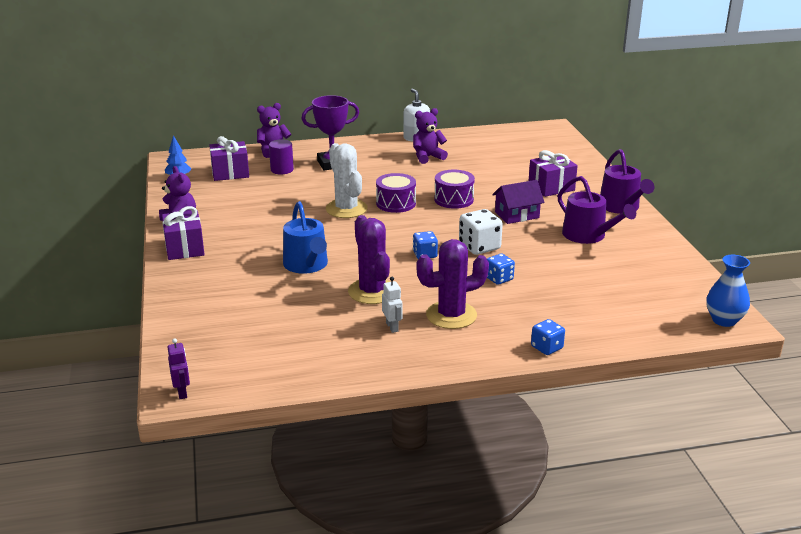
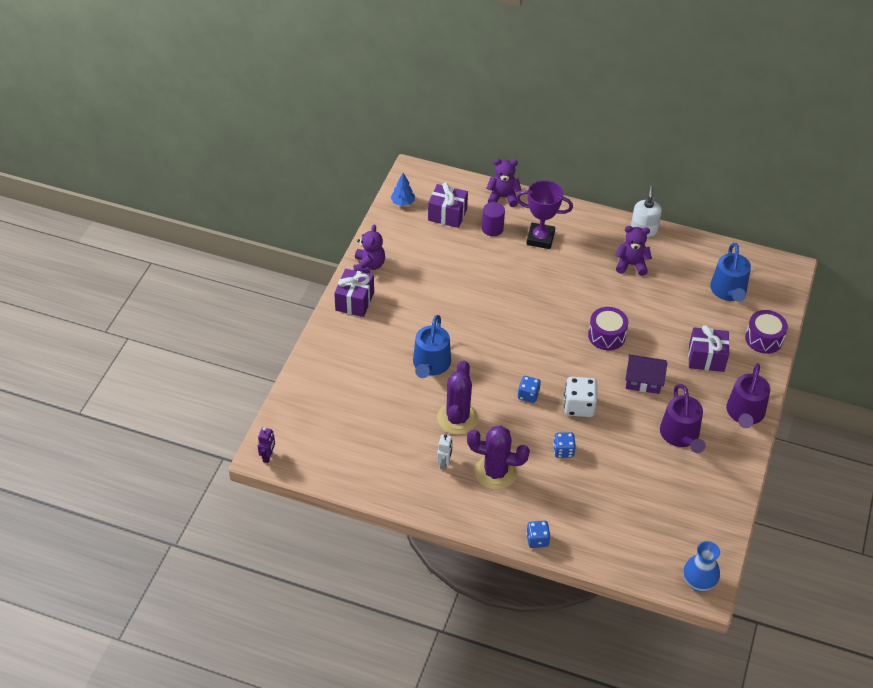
camera: 30 degrees right, 20 degrees up
(346, 209) = (508, 308): white cactus -> none
(396, 203) = (554, 319): purple drum -> purple drum (764, 339)
(522, 149) = (728, 291): none -> blue watering can

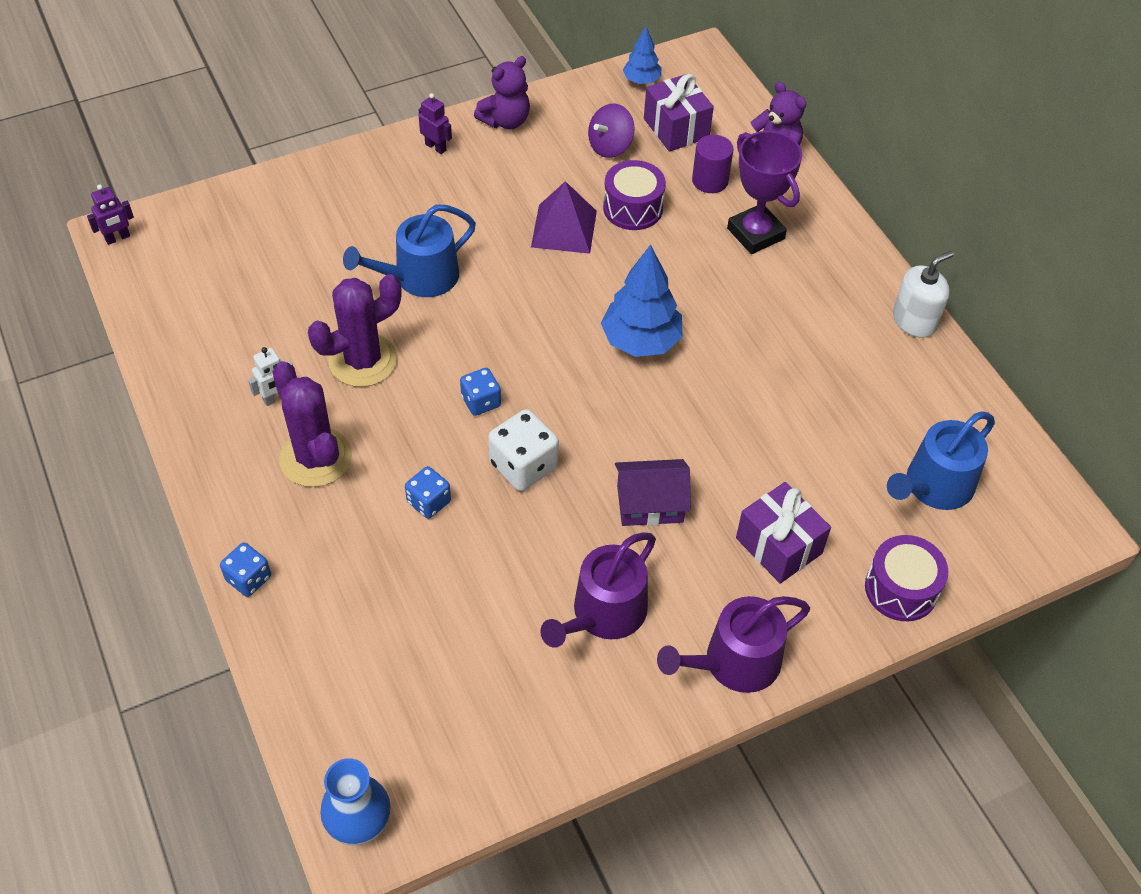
camera: 45 degrees right, 5 degrees up
(354, 301) = (436, 147): purple gift -> purple robot
(430, 244) = (610, 146): none -> purple spinning top
(461, 296) = (564, 228): none -> purple pyramid
(555, 319) = (640, 341): none -> blue tree
(606, 336) = (679, 410): purple drum -> purple drum (633, 208)
(631, 265) = (836, 350): purple teddy bear -> none
(643, 381) = (650, 504): purple house -> purple house turned 60 degrees counterclockwise

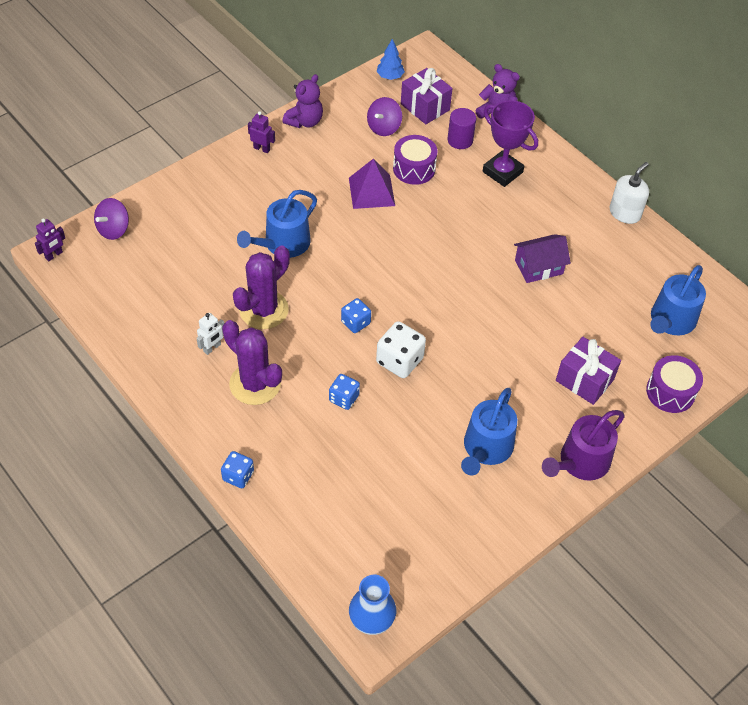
camera: 15 degrees left, 0 degrees up
(205, 218) = (113, 229): none -> purple spinning top
(603, 614) = (486, 448): purple watering can -> blue watering can
(640, 341) = (450, 260): blue tree -> none
(650, 504) = (492, 369): purple house -> purple house (538, 267)

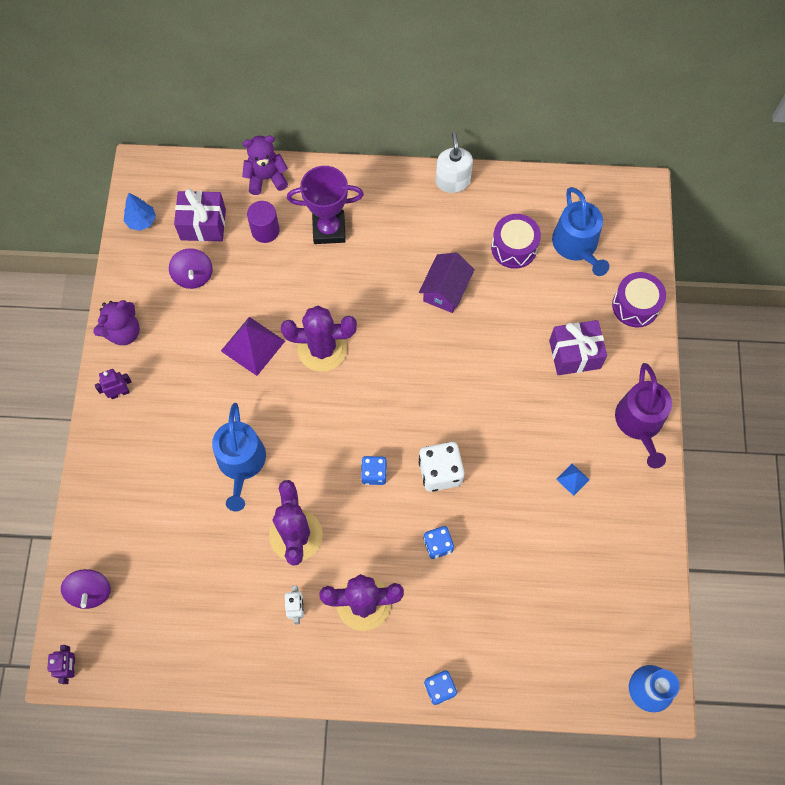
camera: 45 degrees left, 15 degrees up
(305, 121) = (123, 332): purple teddy bear -> purple teddy bear turned 60 degrees clockwise
(413, 229) = (322, 349): none -> purple cactus
(414, 169) = (260, 292): purple drum -> purple drum (514, 248)
(486, 448) = (573, 479): blue watering can -> blue pyramid

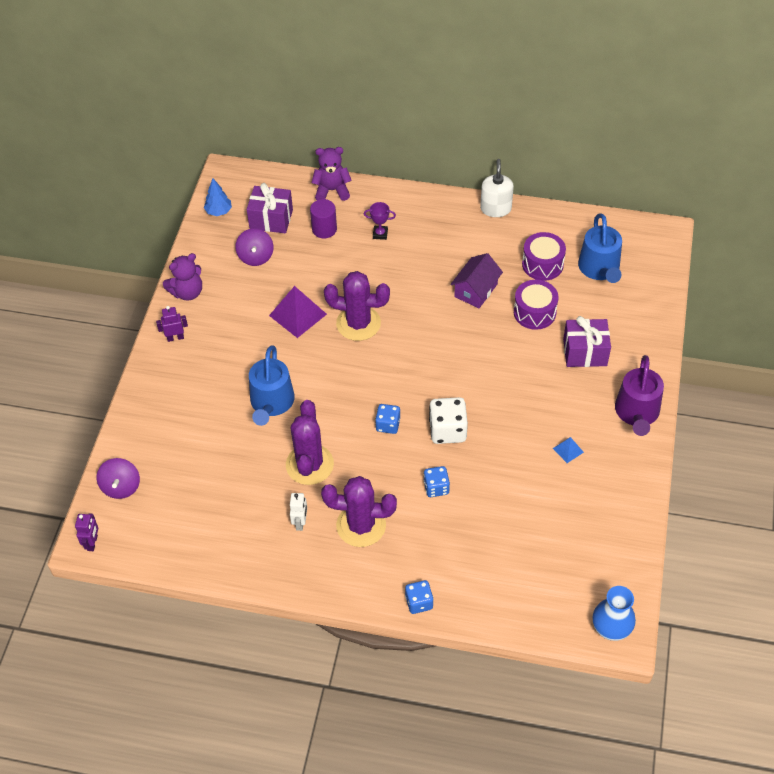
camera: 10 degrees right, 15 degrees down
(329, 229) = (380, 234): purple trophy -> purple trophy, size x0.50
(635, 306) = (646, 320): purple drum -> purple drum (534, 312)

